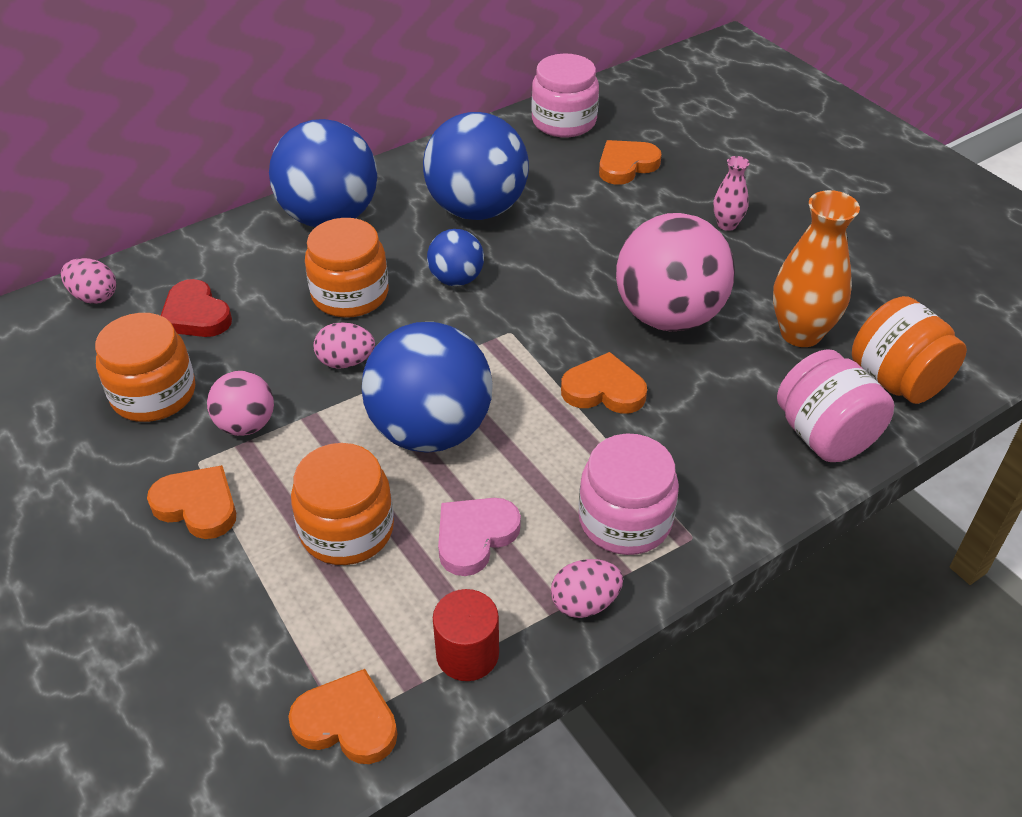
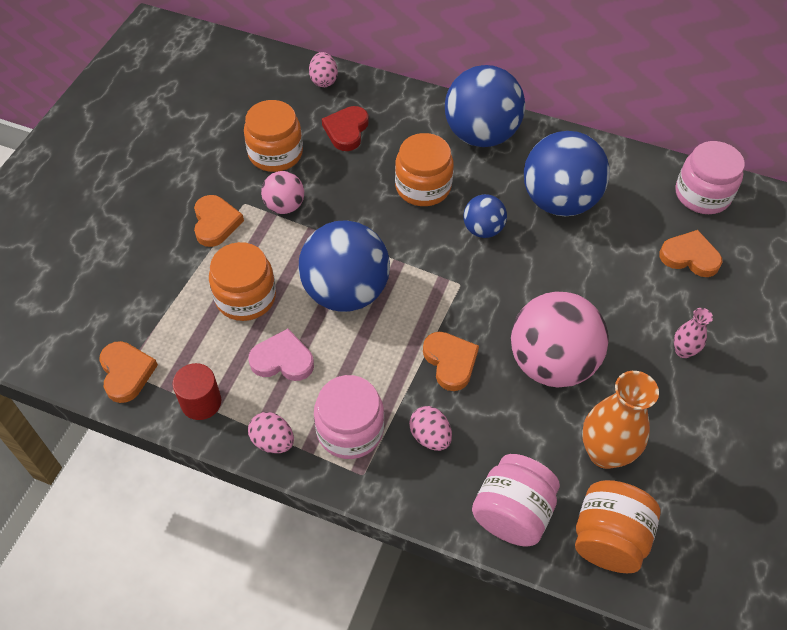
camera: 55 degrees right, 10 degrees up
(346, 362) = (367, 219): pink egg -> pink egg (430, 436)

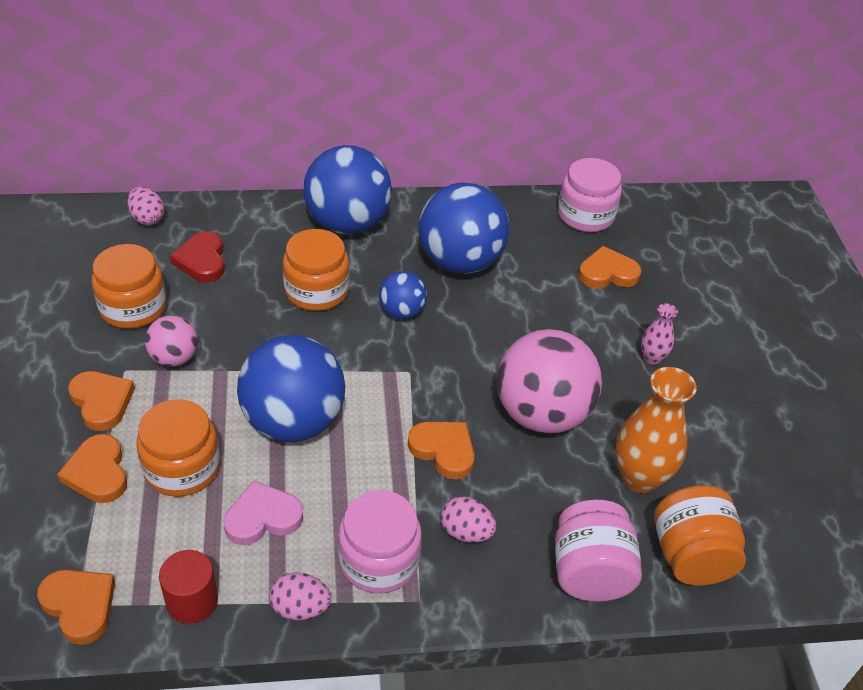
camera: 30 degrees left, 10 degrees down
(186, 278) = (98, 473): none -> orange heart

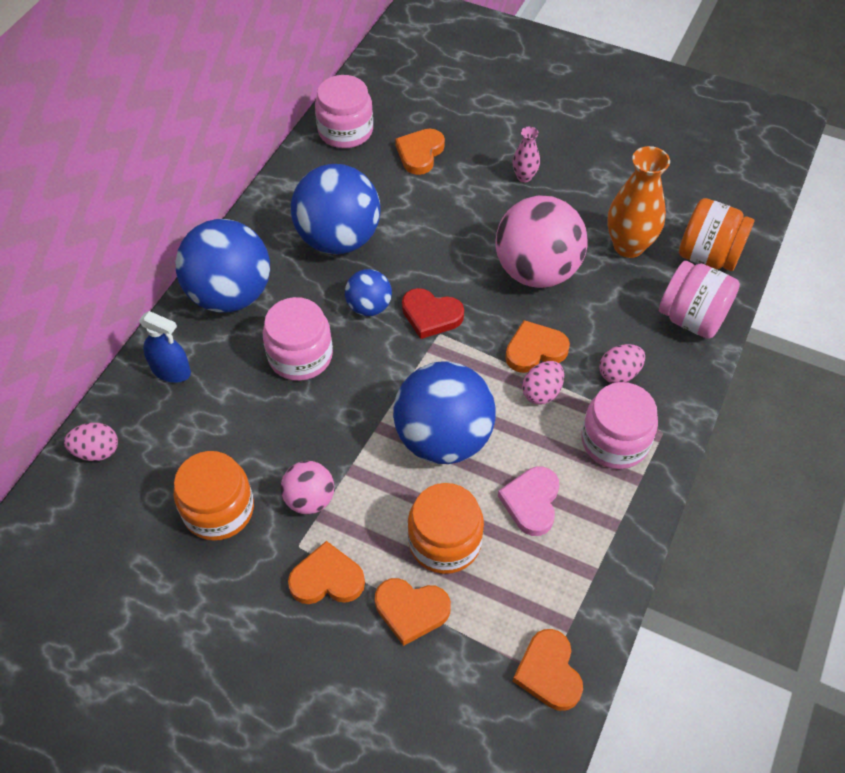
camera: 55 degrees left, 10 degrees up
(80, 606) = (548, 672): orange heart -> orange heart turned 90 degrees counterclockwise
(192, 601) = (586, 585): red cylinder -> none
(202, 261) = (195, 428): red heart -> red heart (431, 315)
(248, 224) = (171, 370): none -> blue spray bottle
(300, 608) = (631, 512): pink egg -> pink egg (541, 392)
(316, 291) = (300, 356): orange jar -> pink jar

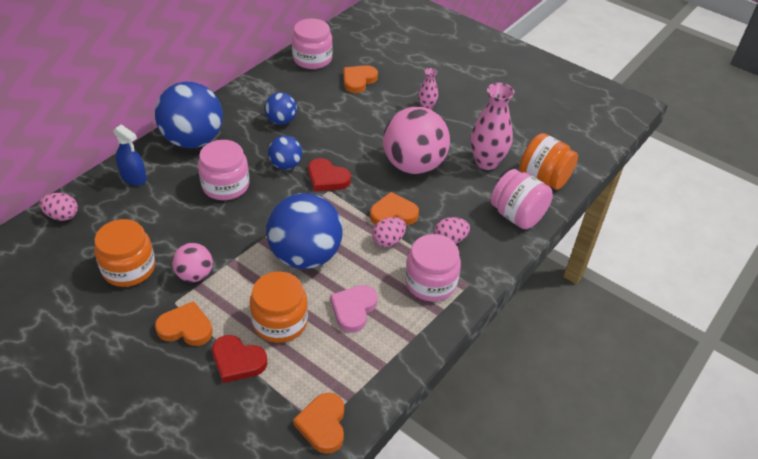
camera: 10 degrees right, 10 degrees down
(338, 239) = (281, 121): blue ball -> blue ball, size x0.51
(411, 610) = (237, 361): orange heart -> red heart
(628, 246) = (486, 162): orange vase -> pink vase

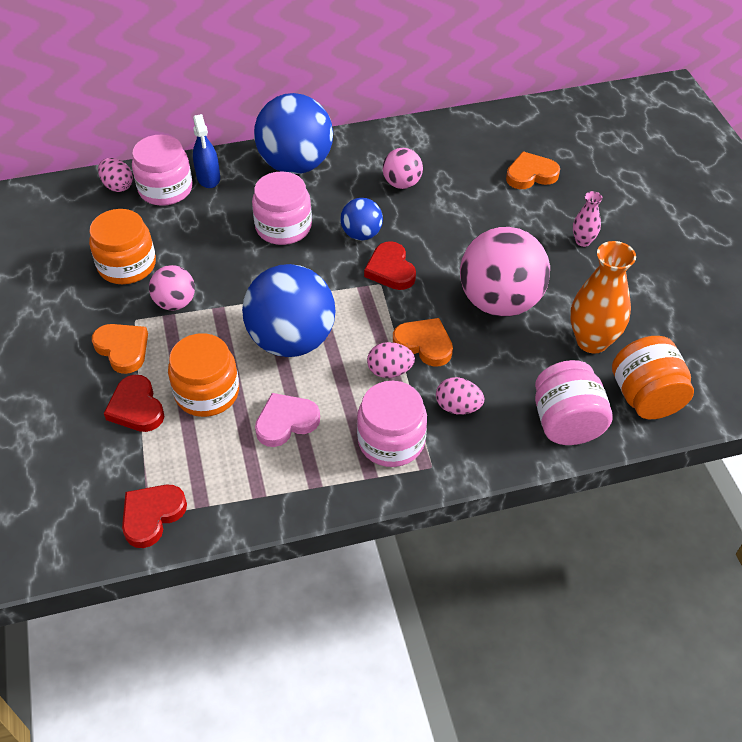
camera: 40 degrees right, 5 degrees up
(281, 121) = (402, 183): blue ball -> pink ball
(312, 59) = (501, 127): pink jar -> pink jar (165, 189)
(323, 425) = (152, 516): orange heart -> red heart
(486, 162) = (592, 341): pink vase -> orange vase

